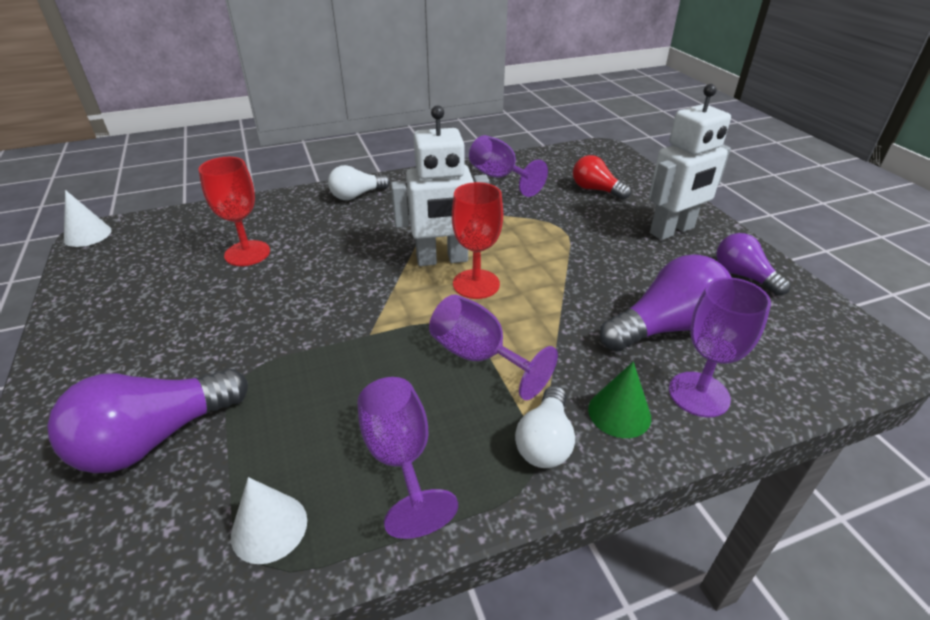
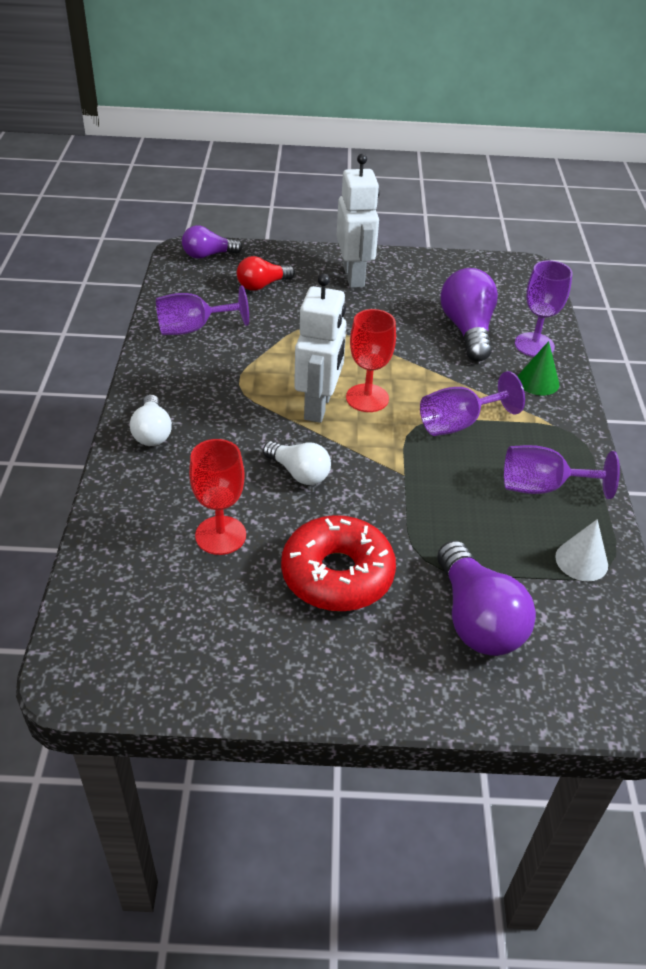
camera: 70 degrees left, 5 degrees up
(87, 235) = (70, 684): white cone -> none
(211, 324) = (337, 574): none -> red donut
(545, 441) = (550, 420): white light bulb -> white light bulb (299, 473)
(743, 276) = (429, 274): purple light bulb -> purple light bulb (208, 255)

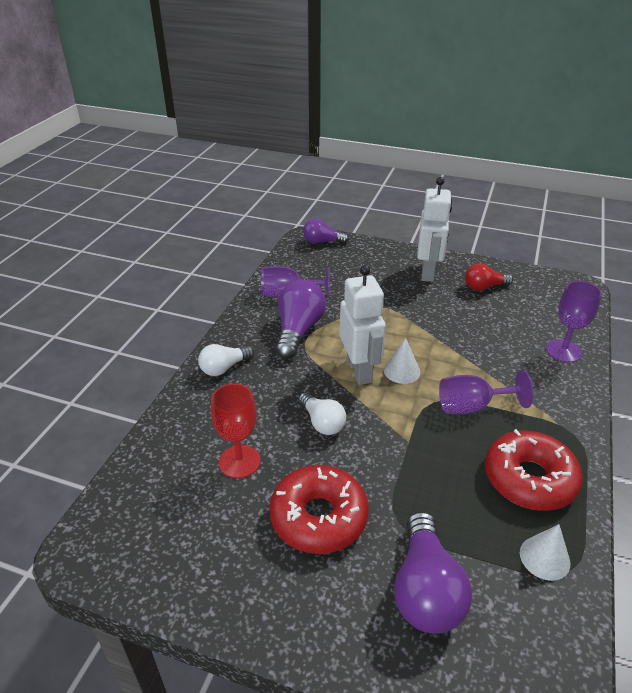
camera: 20 degrees right, 5 degrees down
(152, 432) = (224, 368): white light bulb -> white light bulb turned 45 degrees clockwise
(262, 285) = (353, 269): red light bulb -> red light bulb (484, 287)
(318, 406) = (359, 371): white robot -> white robot turned 45 degrees counterclockwise
(367, 398) = (402, 371): red goblet -> white cone
(467, 330) = (508, 329): purple light bulb -> purple light bulb (298, 331)
(538, 382) = (556, 383): green cone -> none
(542, 487) = (529, 479): purple goblet -> red donut

